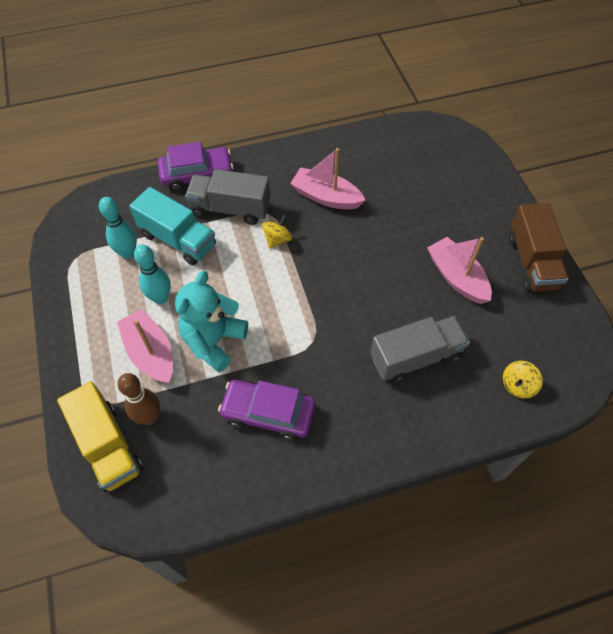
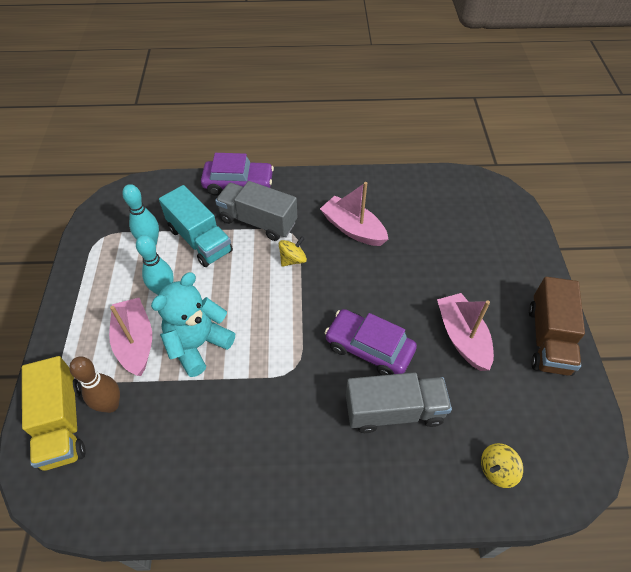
camera: 15 degrees right, 5 degrees down
(268, 413) = (225, 431): purple car -> purple car (369, 348)

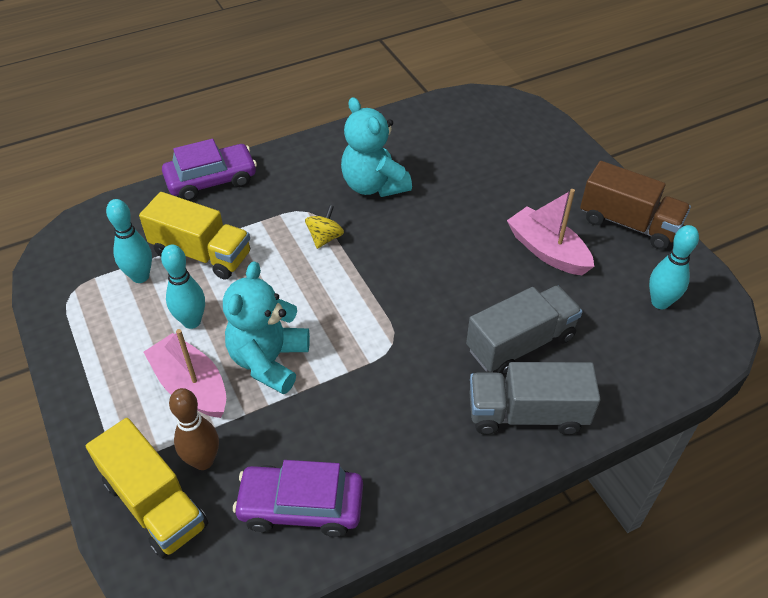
camera: 25 degrees left, 5 degrees down
(200, 240) = (201, 254): turquoise truck -> yellow truck
(258, 221) = (260, 212): grey truck -> grey truck (527, 414)
(353, 229) = (373, 185): pink boat -> turquoise teddy bear
(369, 348) = (460, 295): purple car -> purple car (301, 506)
(497, 470) = (647, 356): yellow spinning top -> none
(537, 424) = (660, 302): none -> turquoise bowling pin
(548, 339) = (628, 224): brown truck -> brown truck turned 45 degrees counterclockwise

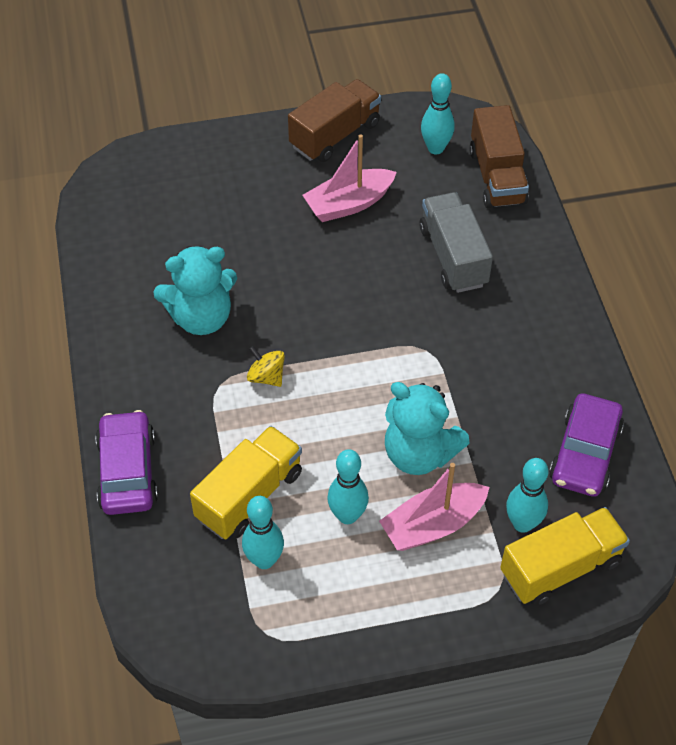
camera: 75 degrees left, 5 degrees up
(203, 461) = (522, 523): brown bowling pin -> turquoise bowling pin
(527, 414) = (528, 274): grey truck -> none
(652, 362) = (497, 177): none -> brown truck

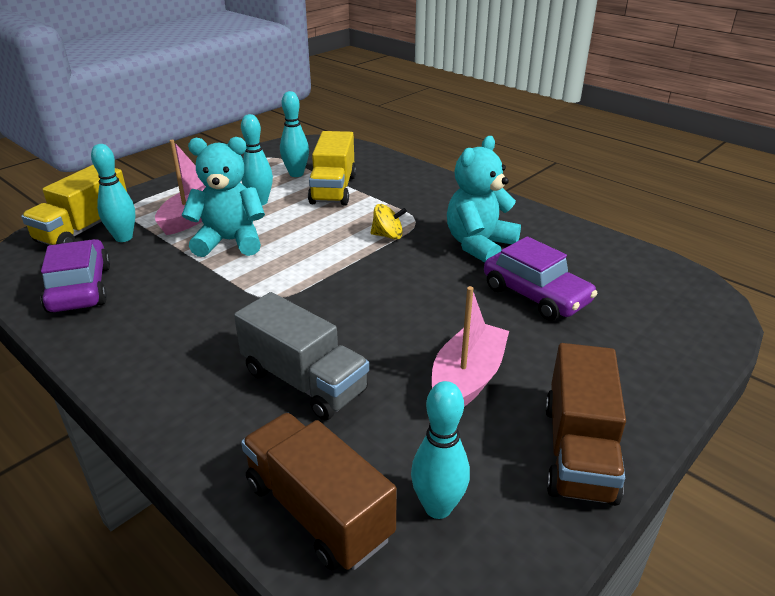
camera: 145 degrees right, 20 degrees down
(127, 471) = (419, 174): purple car -> purple car (536, 295)

